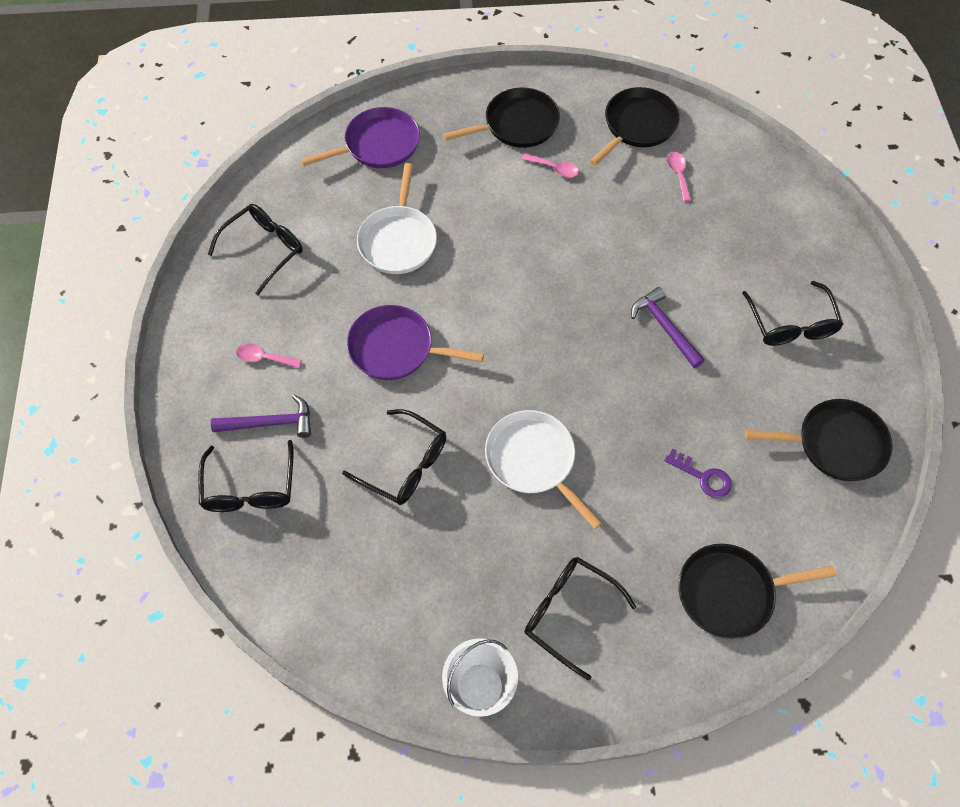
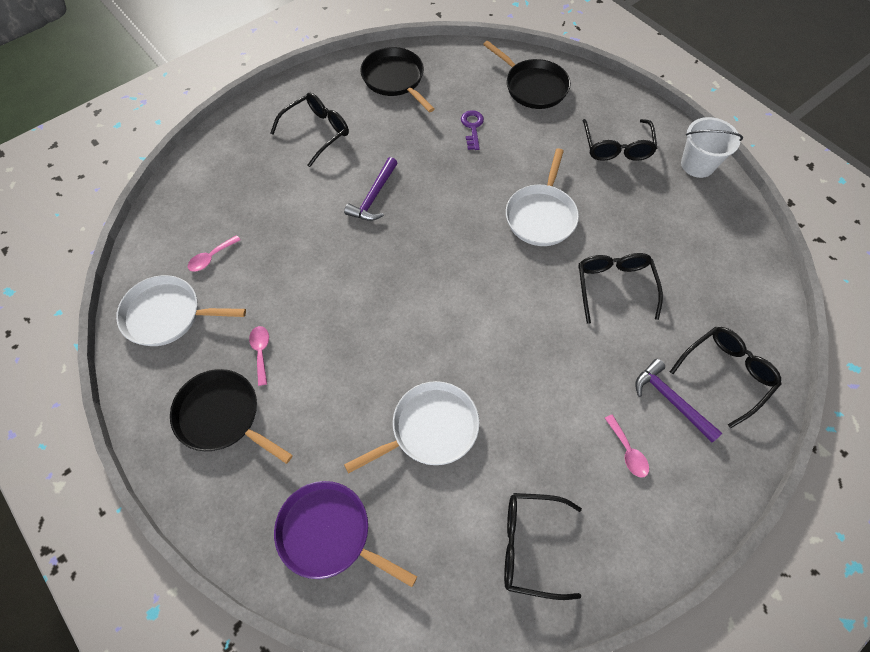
camera: 125 degrees left, 0 degrees up
(395, 348) = (533, 356): purple pan -> none
(637, 126) = (167, 315): black pan -> white pan

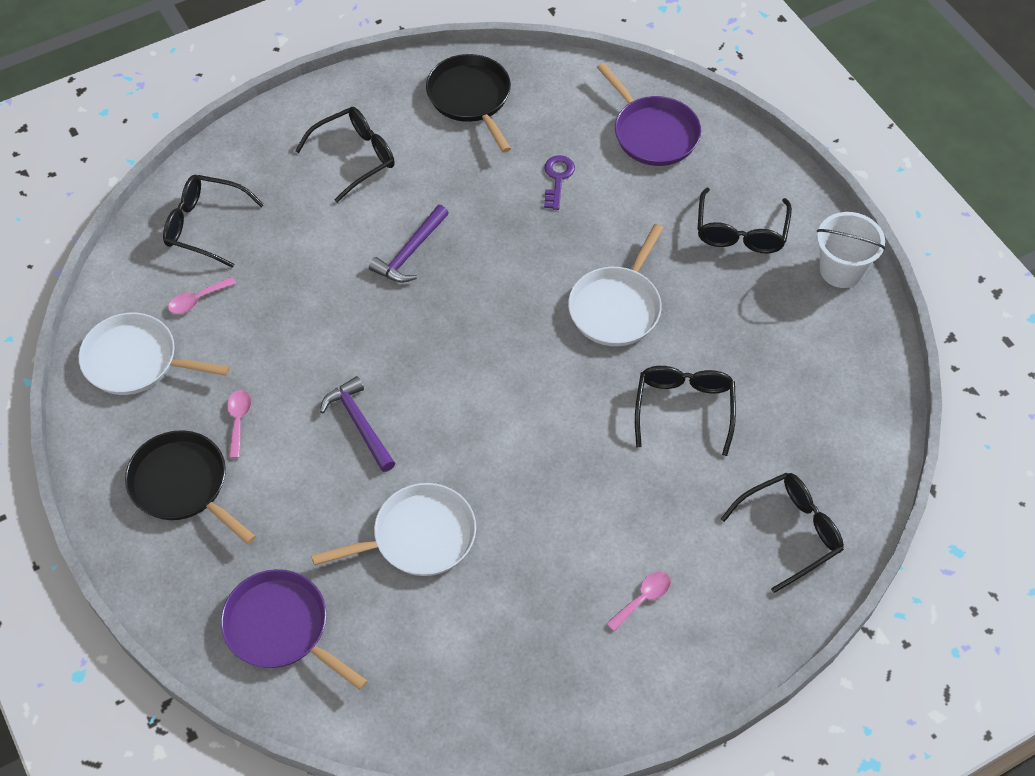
camera: 10 degrees right, 5 degrees down
(531, 545) = (503, 678): black glasses -> black glasses (205, 226)
(533, 87) = (653, 133): black pan -> purple pan
(627, 451) = (643, 598): pink spoon -> pink spoon turned 120 degrees counterclockwise
(671, 400) = (713, 551): purple hammer -> purple hammer (359, 423)

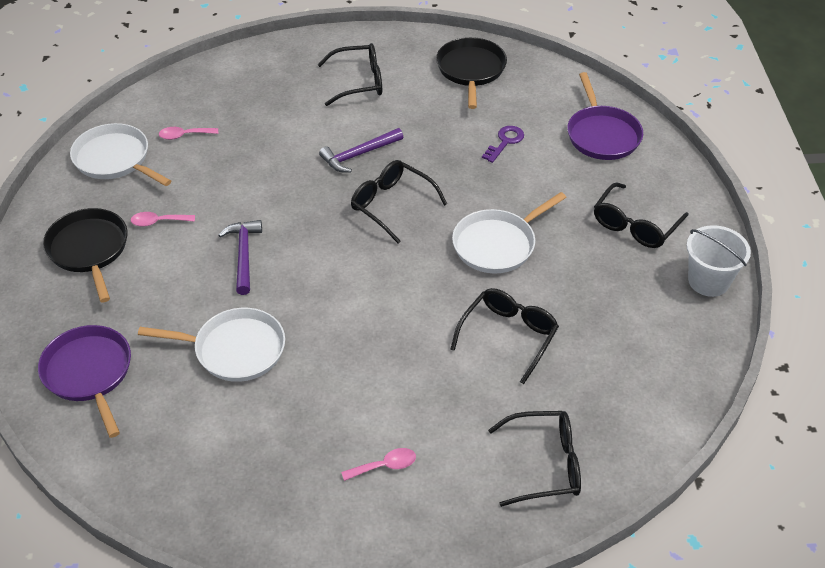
camera: 25 degrees right, 10 degrees down
(205, 226) = (222, 92): black glasses -> black glasses (392, 205)
(238, 420) = (158, 222): pink spoon -> pink spoon turned 120 degrees counterclockwise

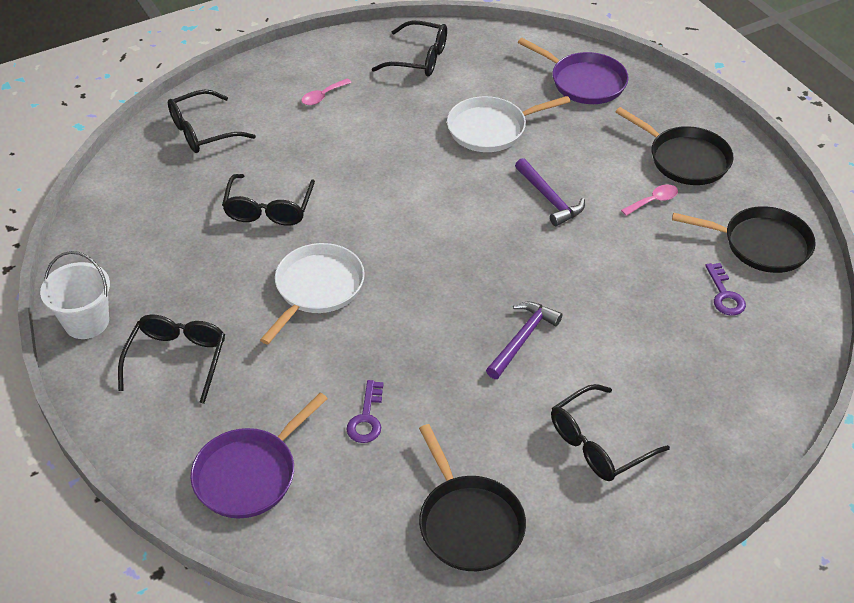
camera: 155 degrees right, 0 degrees up
(115, 159) = (761, 244): white pan -> black pan
(184, 135) = (724, 295): pink spoon -> purple key
(392, 205) = (447, 293): black glasses -> black glasses (419, 58)
(602, 135) = (249, 474): purple pan -> purple pan turned 105 degrees counterclockwise

